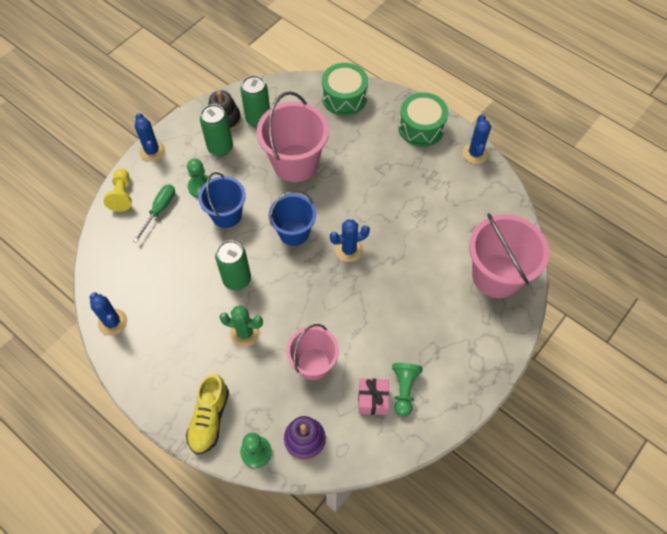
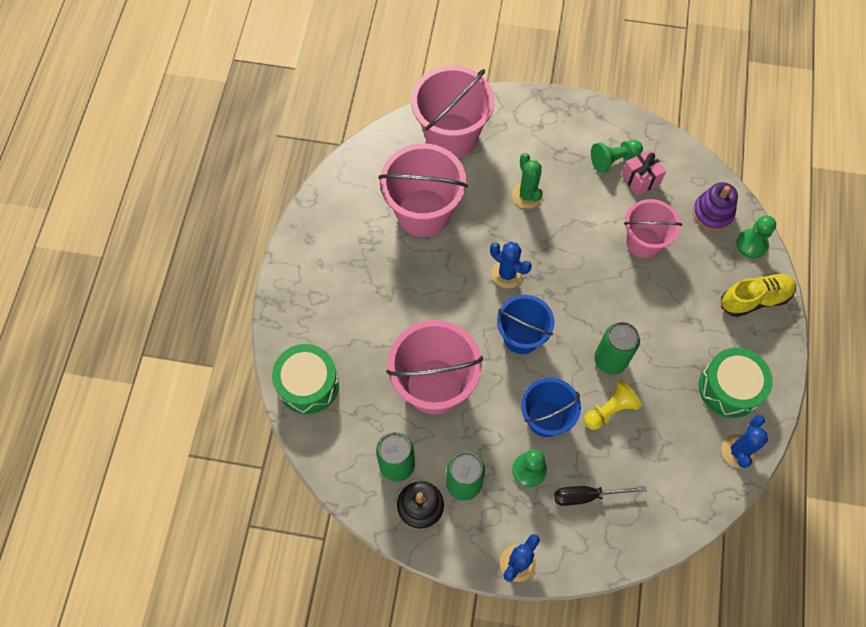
camera: 120 degrees left, 5 degrees up
(122, 195) = (597, 554): yellow pawn -> yellow pawn (610, 410)
(159, 210) = (587, 496): green screwdriver -> black screwdriver
(245, 333) = (658, 318): green cactus -> green cactus (527, 195)
(421, 128) = (307, 280): green drum -> green drum (729, 388)
(434, 221) = (423, 213): none -> pink bucket
(475, 153) = (313, 213): blue cactus -> none

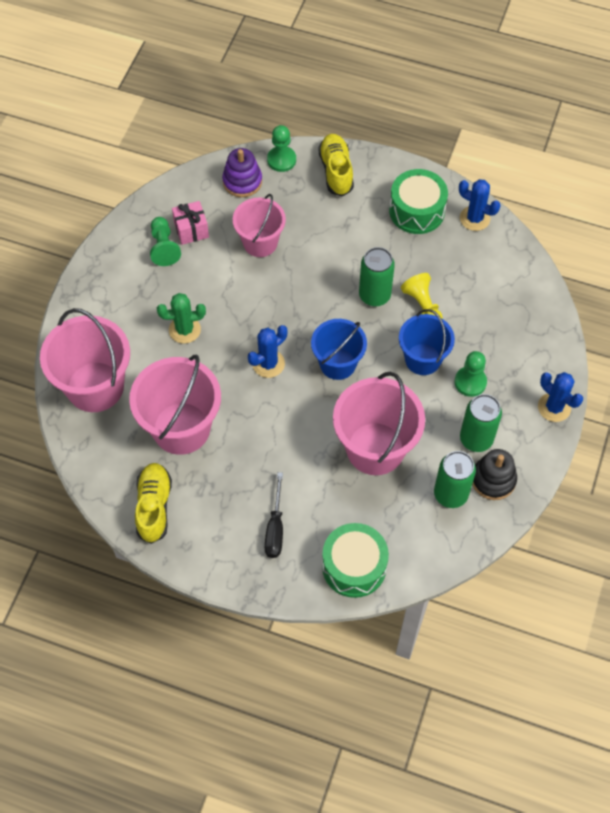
camera: 80 degrees left, 5 degrees down
(342, 206) = (154, 507): none -> yellow shoe
(587, 496) = (500, 340): black screwdriver -> black screwdriver (275, 528)

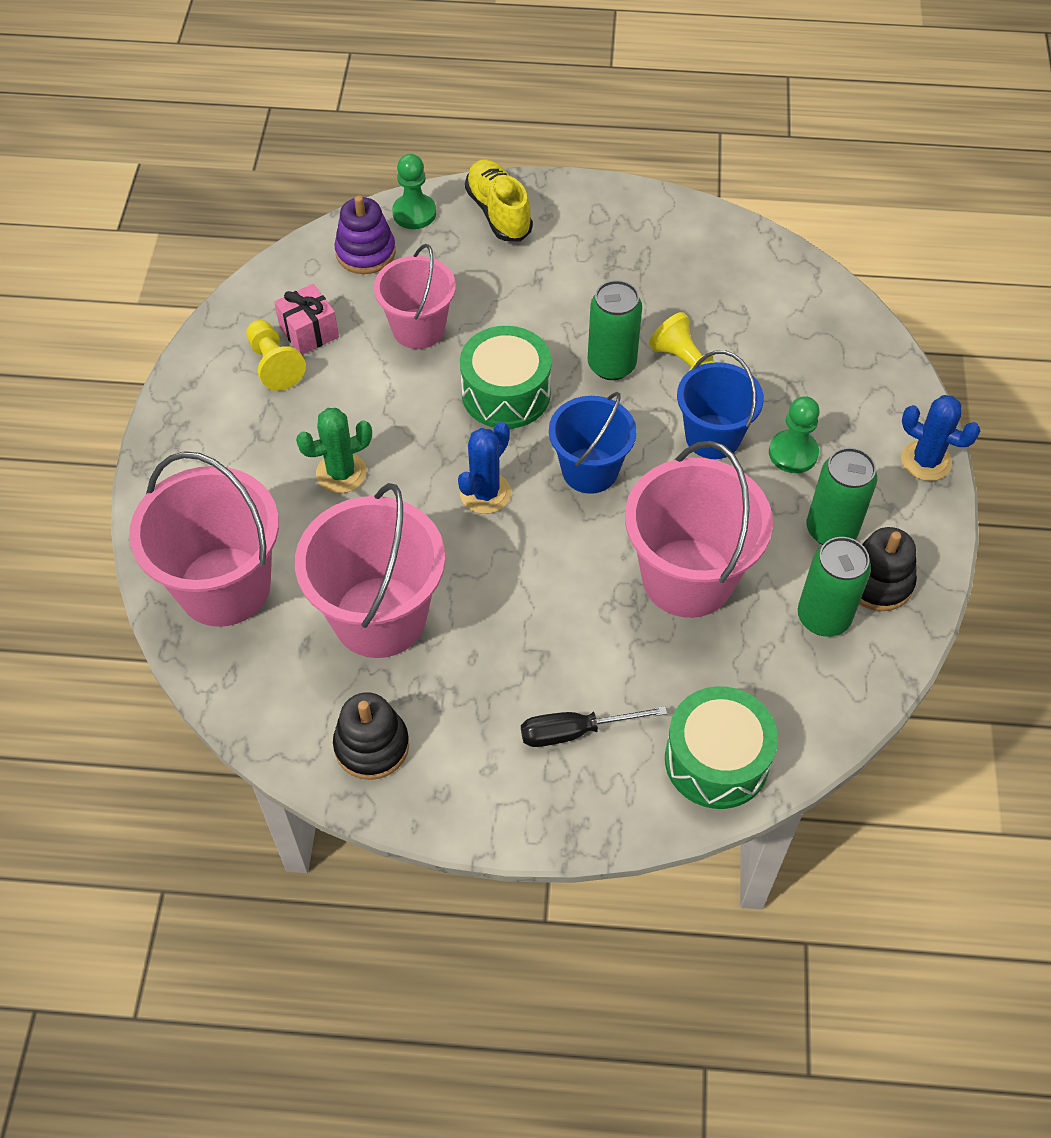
camera: 15 degrees left, 5 degrees down
(154, 507) = (372, 746): yellow shoe -> black stacking toy
(164, 247) = (274, 365): green pawn -> yellow pawn
(275, 528) = (575, 732): black screwdriver -> black screwdriver turned 90 degrees clockwise
(417, 211) = (632, 241): green drum -> green drum (506, 393)
(474, 218) = (717, 235): blue cactus -> none

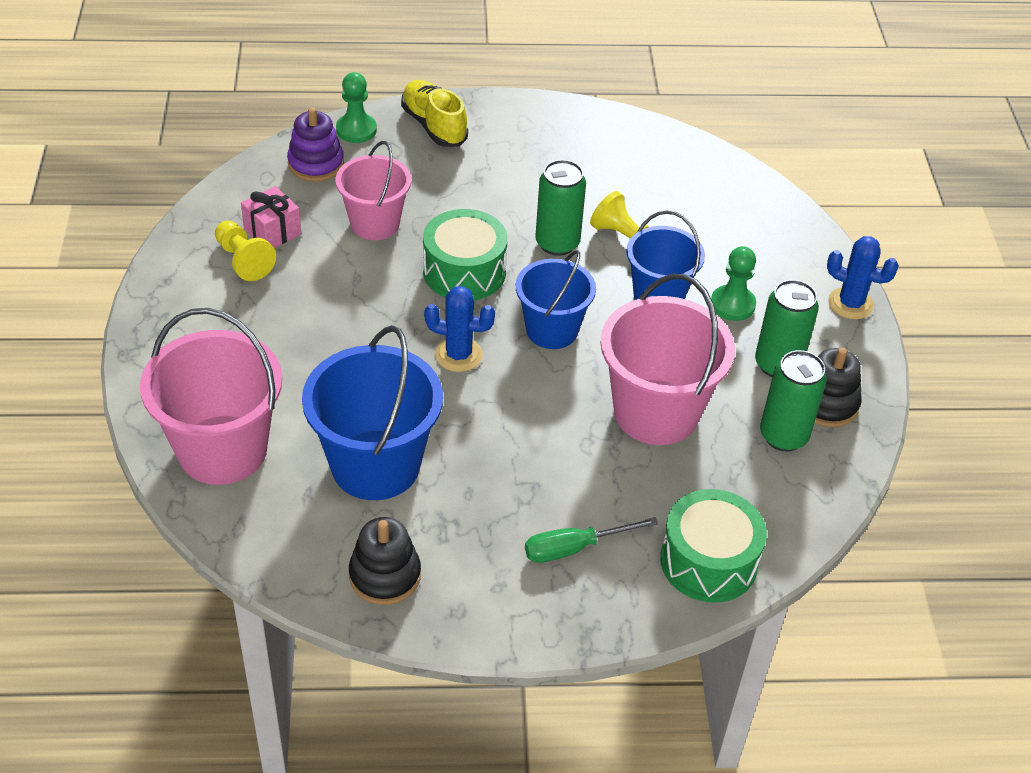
camera: 10 degrees left, 10 degrees down
(341, 473) = (320, 347): green cactus -> none
(379, 617) = (375, 465): pink bucket -> blue bucket
(485, 493) = (458, 355): blue cactus -> blue cactus turned 75 degrees clockwise
(575, 732) = (574, 548): black screwdriver -> green screwdriver

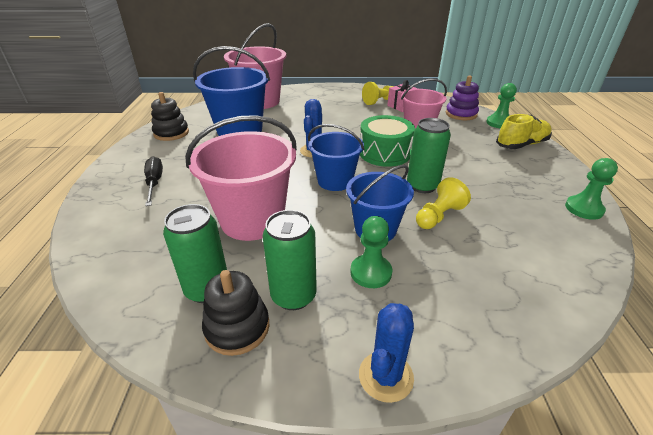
camera: 95 degrees right, 10 degrees down
(574, 548) = (154, 183): green screwdriver -> black screwdriver
(595, 121) = (584, 209): none -> green pawn
(708, 561) = (109, 234): green drum -> none

